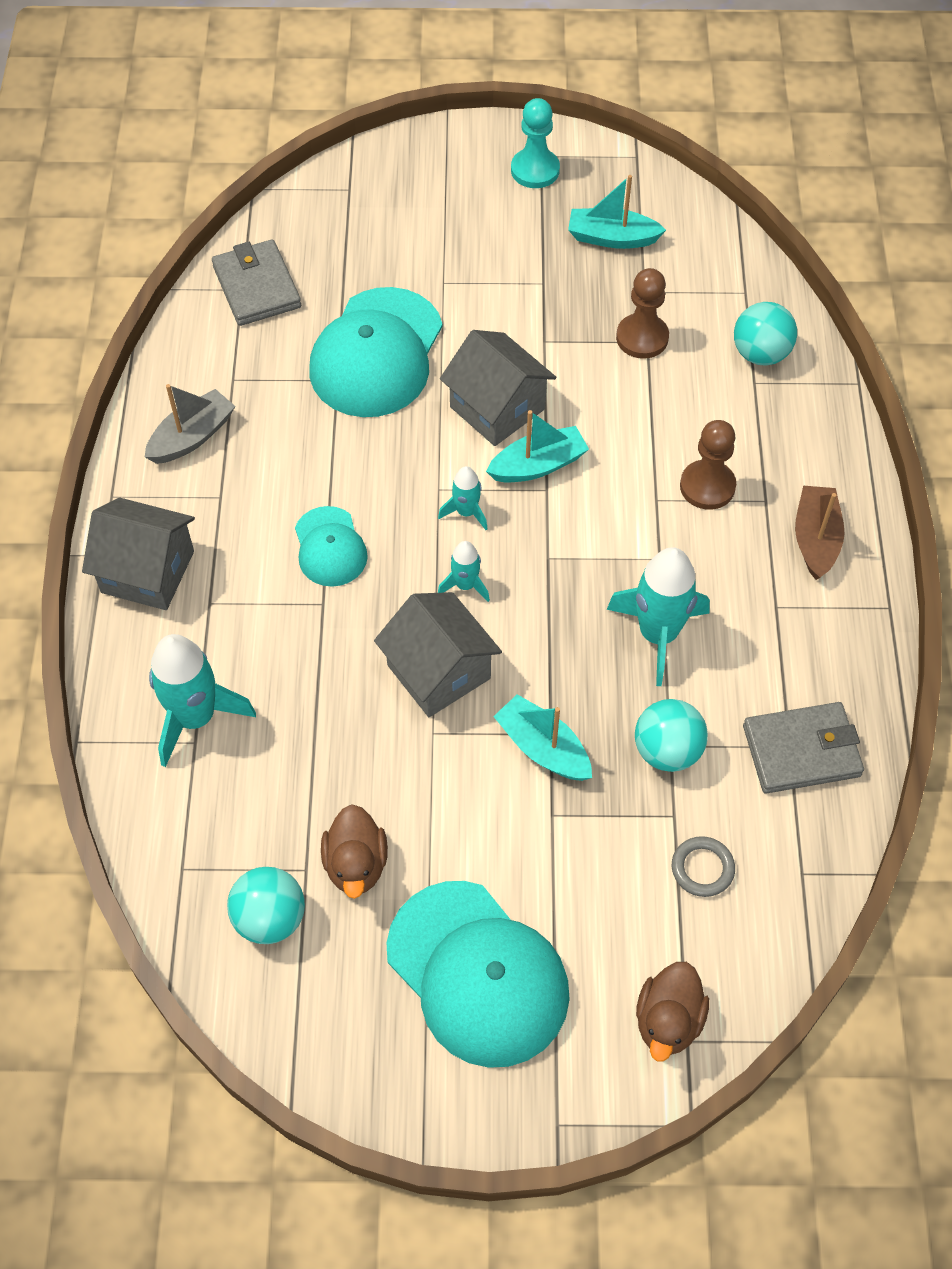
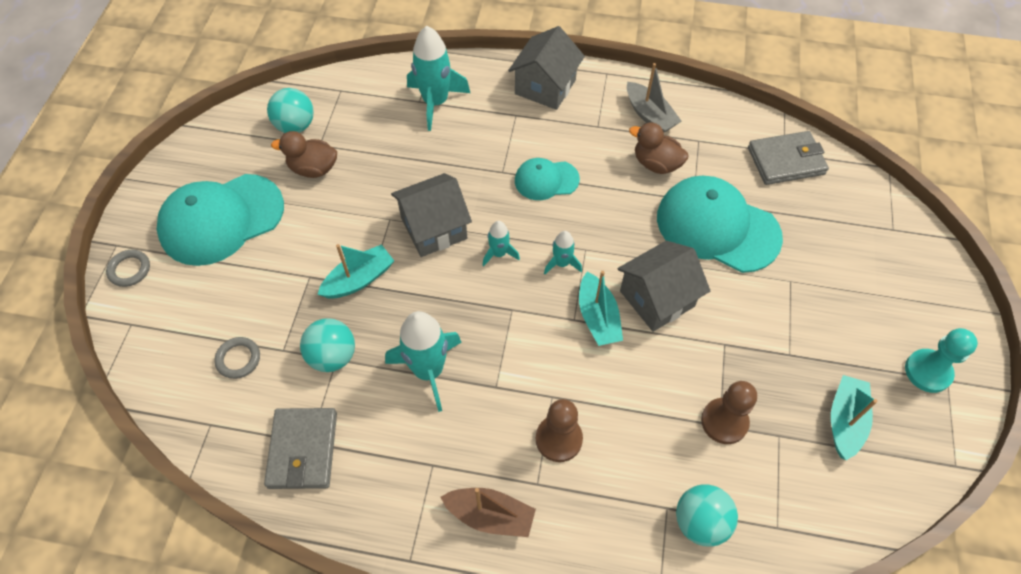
camera: 100 degrees right, 0 degrees up
(597, 1082) = (129, 270): none -> grey ring
(668, 1021) = (147, 316): brown duck -> brown duck (656, 164)

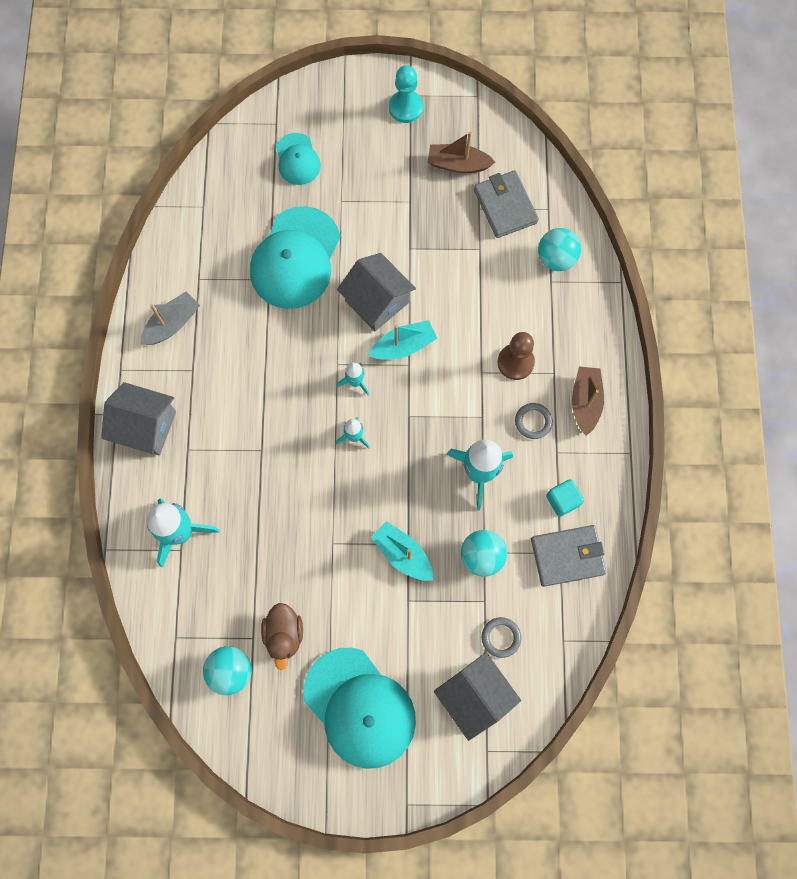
camera: 100 degrees left, 15 degrees up
(129, 270) = (431, 777): grey ring -> grey ring (533, 421)
(371, 459) = (562, 500): none -> turquoise cube
(434, 228) = (336, 500): grey house -> grey house (474, 695)
(546, 180) = (265, 408): turquoise cap -> turquoise cap (297, 159)
(656, 164) = (232, 313): brown duck -> none
(724, 422) = (476, 246): brown pawn -> none
(786, 161) = (213, 205): grey wallet -> grey wallet (505, 206)
(845, 421) = (458, 164): turquoise boat -> brown boat

